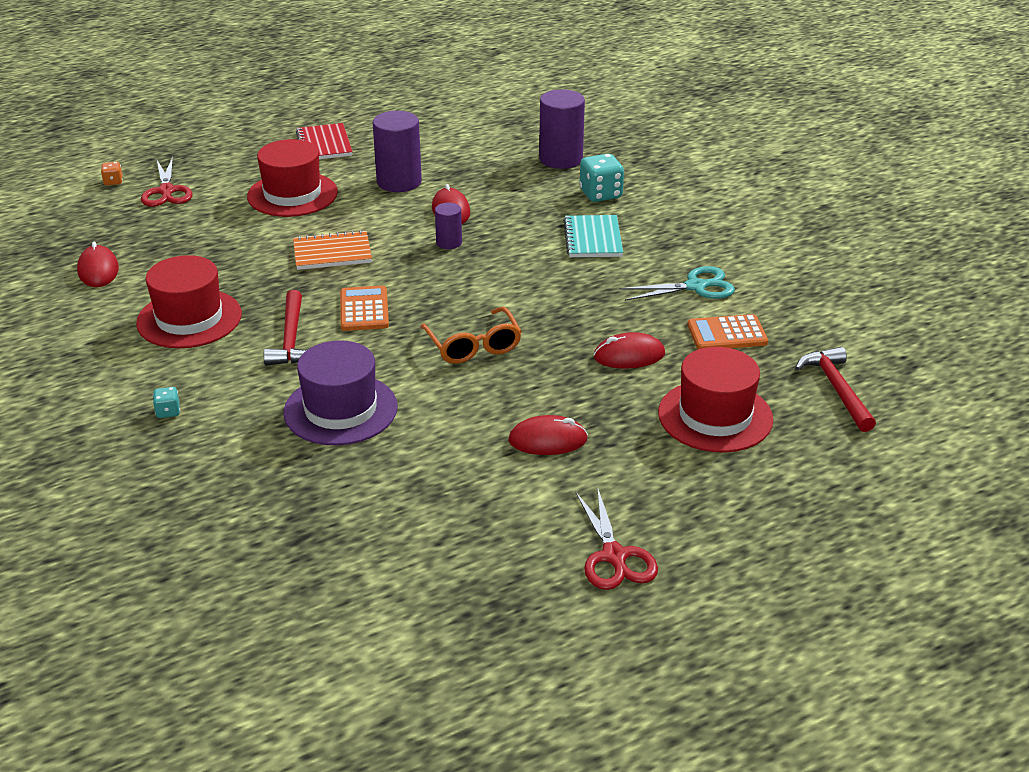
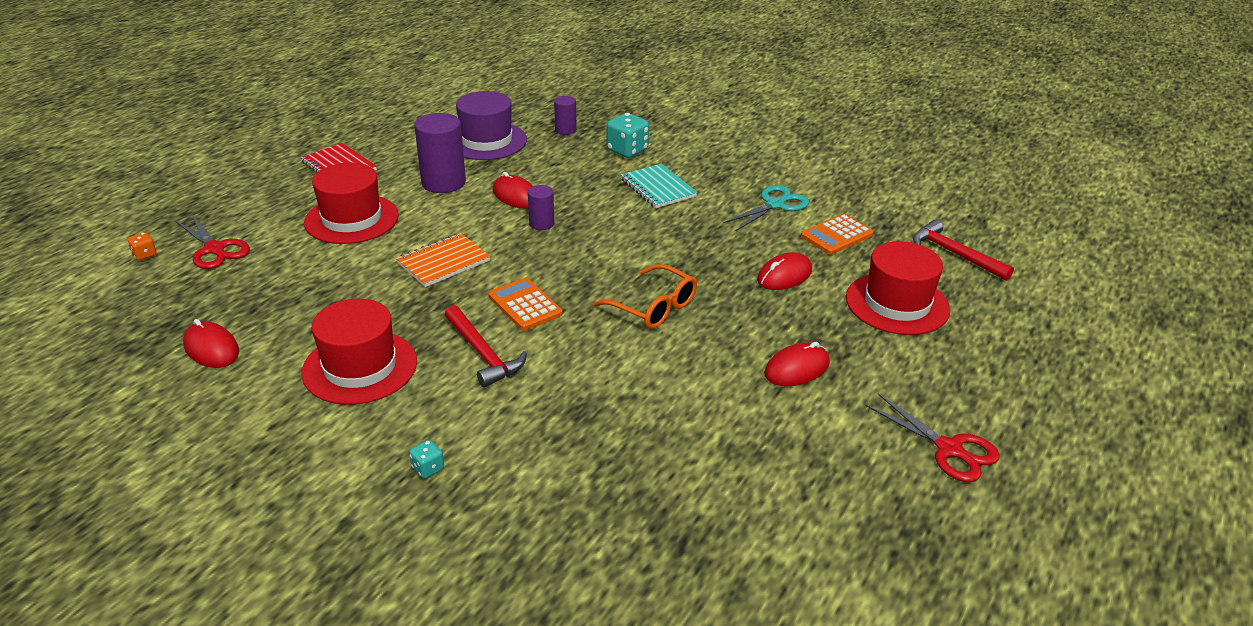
camera: 30 degrees left, 0 degrees up
(340, 409) = (595, 405): purple hat -> purple hat (486, 141)
(561, 159) = (565, 130): purple cylinder -> purple cylinder, size x0.54

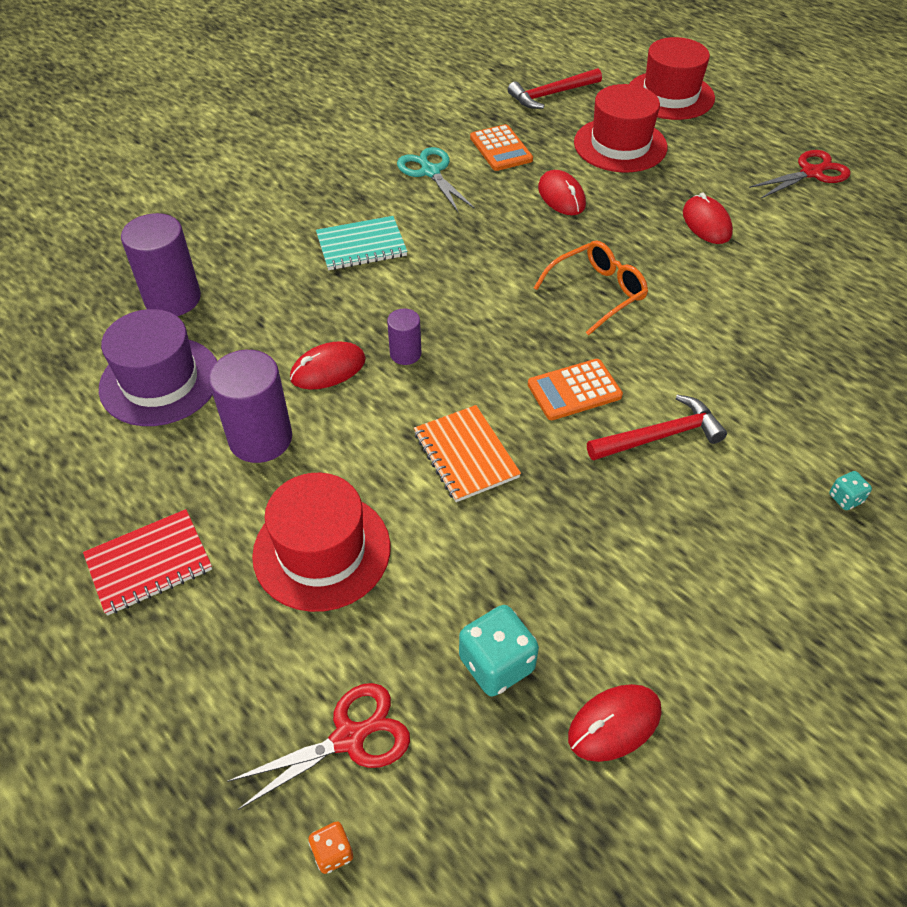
camera: 75 degrees left, 15 degrees up
(360, 367) = (672, 552): red hat -> red hat (670, 95)
(565, 130) = (173, 299): purple cylinder -> purple cylinder, size x1.86
(627, 150) = (259, 254): turquoise dice -> turquoise dice (496, 664)

